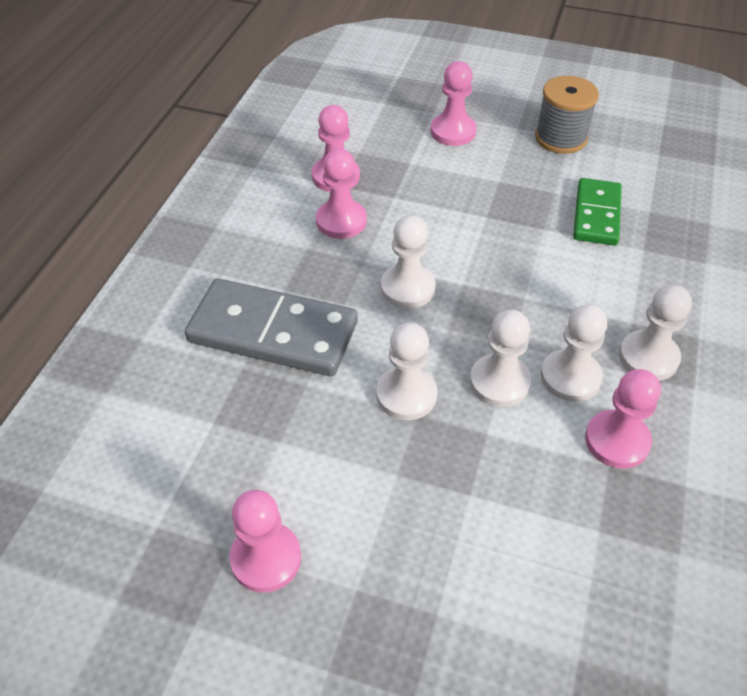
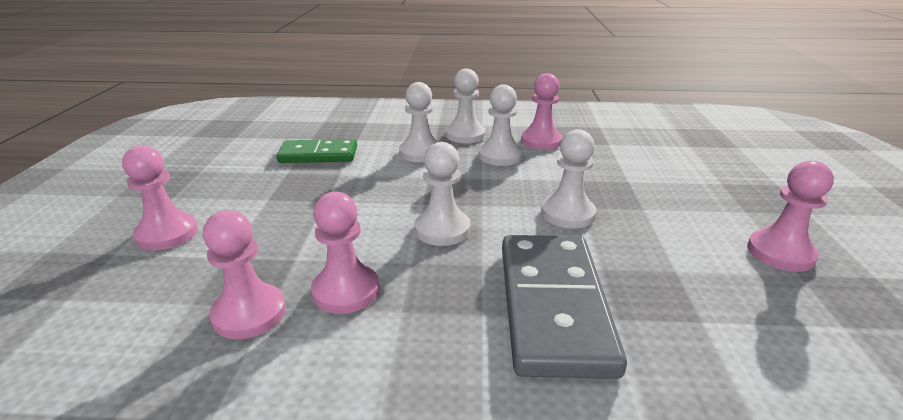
camera: 105 degrees left, 20 degrees down
(499, 382) = (523, 178): white pawn -> white pawn (420, 153)
(560, 138) = (200, 174): grey spool -> none

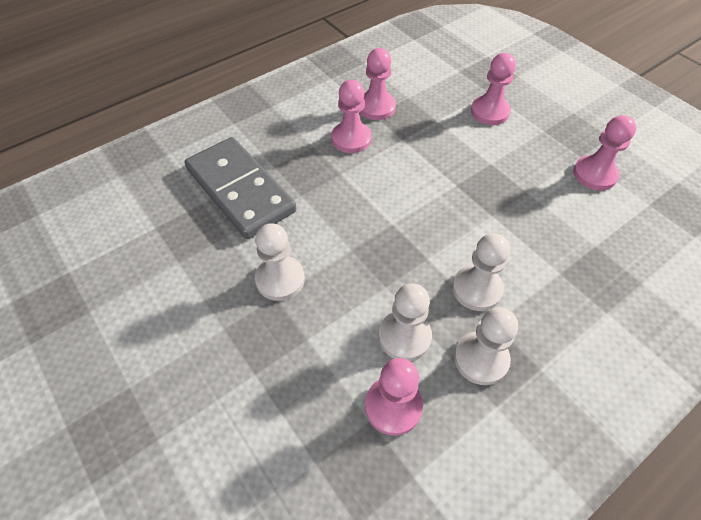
camera: 140 degrees right, 25 degrees up
(318, 155) = (545, 226): green domino -> none
(442, 229) = (351, 207): white pawn -> none
(780, 253) = (101, 330): pink pawn -> pink pawn (594, 174)

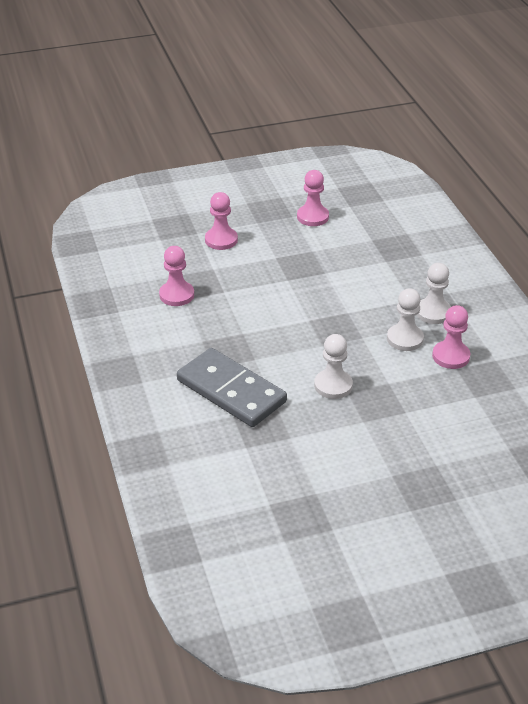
camera: 70 degrees left, 15 degrees down
(240, 190) = (231, 391): grey domino -> grey domino turned 60 degrees clockwise
(351, 139) = (207, 318): pink pawn -> none
(477, 289) = (382, 298): white pawn -> none

